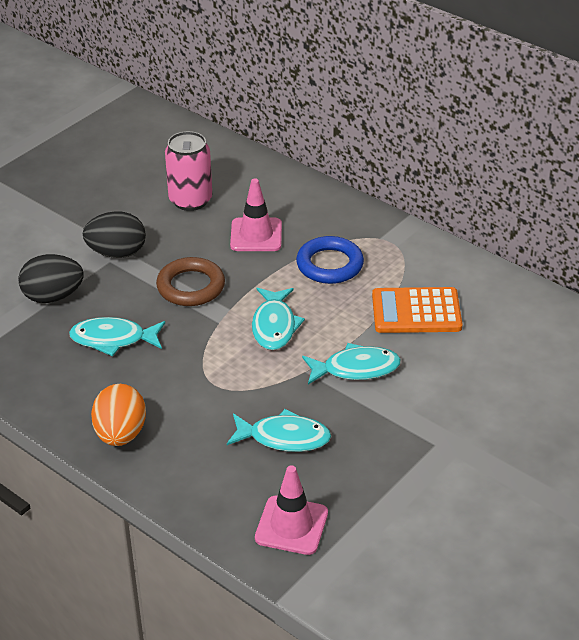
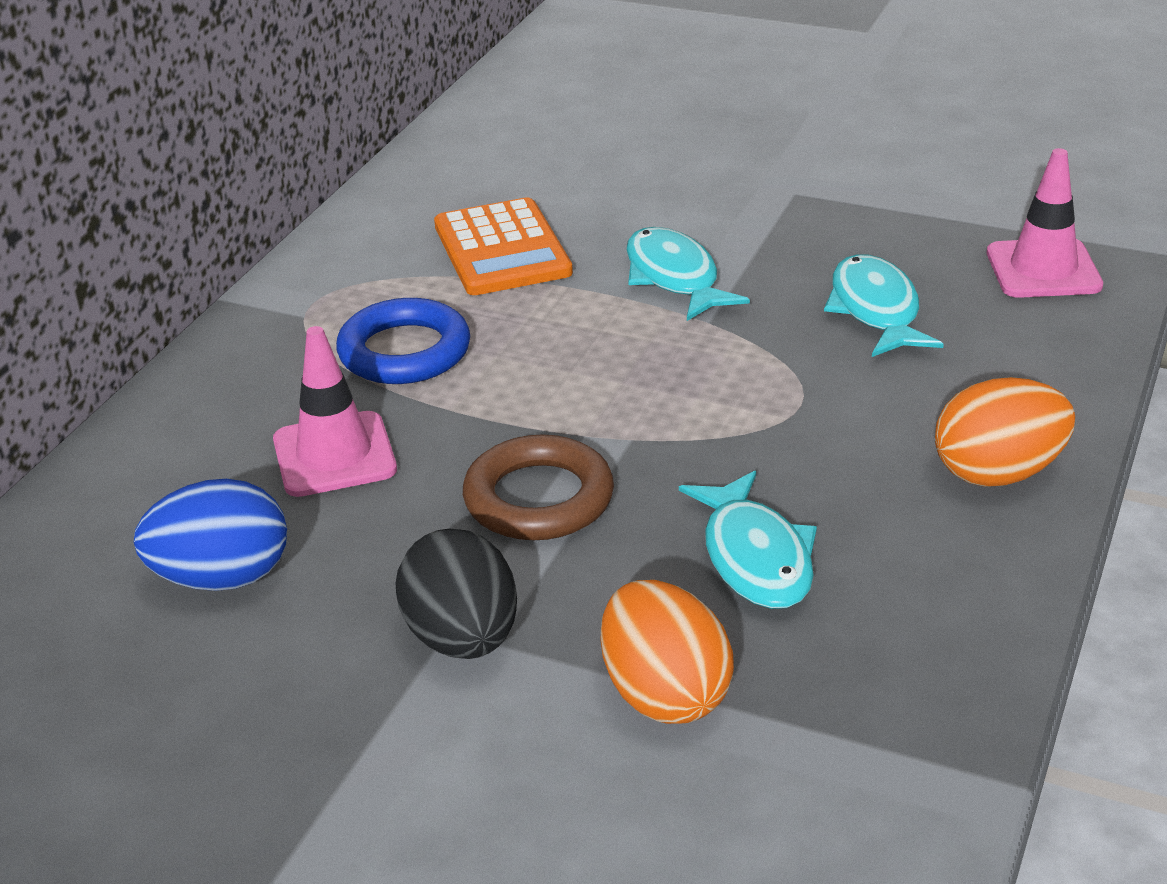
camera: 105 degrees left, 5 degrees down
(53, 296) = (665, 694): black egg -> orange egg
(190, 200) = (222, 578): pink can -> blue egg
(274, 326) = (609, 374): turquoise fish -> none

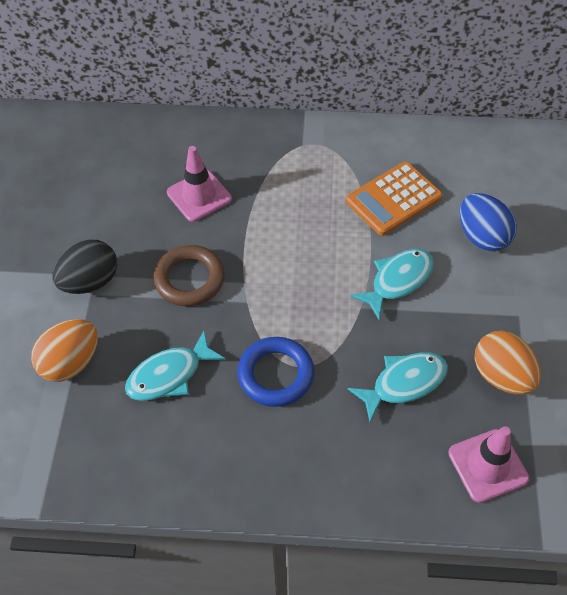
camera: 70 degrees right, 20 degrees up
(222, 578) = (109, 191): blue egg -> blue egg (482, 237)
(404, 351) = (286, 192): blue ring -> blue ring (276, 374)
(998, 473) = (267, 470): orange egg -> orange egg (501, 376)

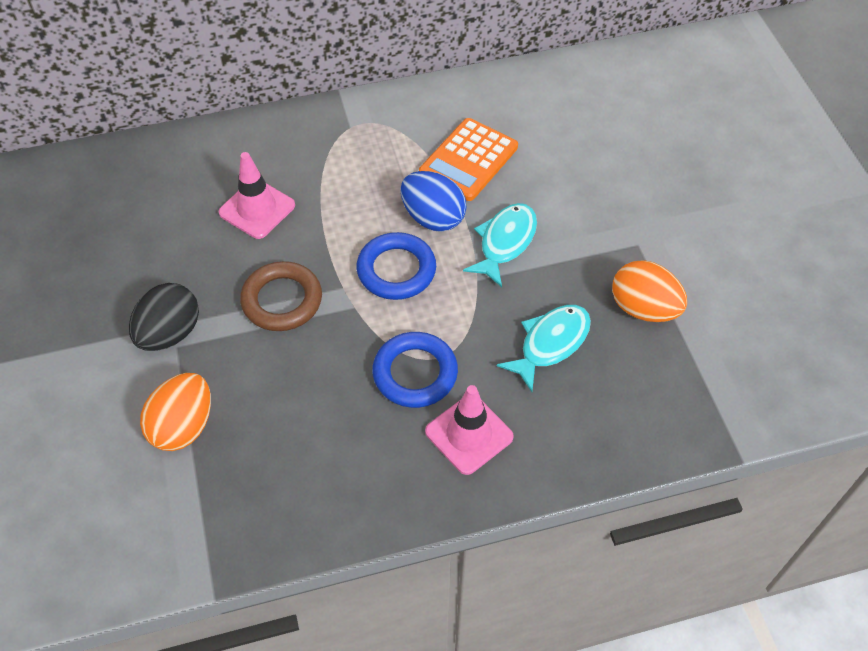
camera: 20 degrees left, 0 degrees up
(169, 375) = (300, 407): turquoise fish -> none
(294, 279) = (396, 270): none -> blue ring
(482, 237) = (573, 176): blue egg -> blue egg (433, 218)
(487, 465) = (662, 400): pink traffic cone -> pink traffic cone (469, 434)

